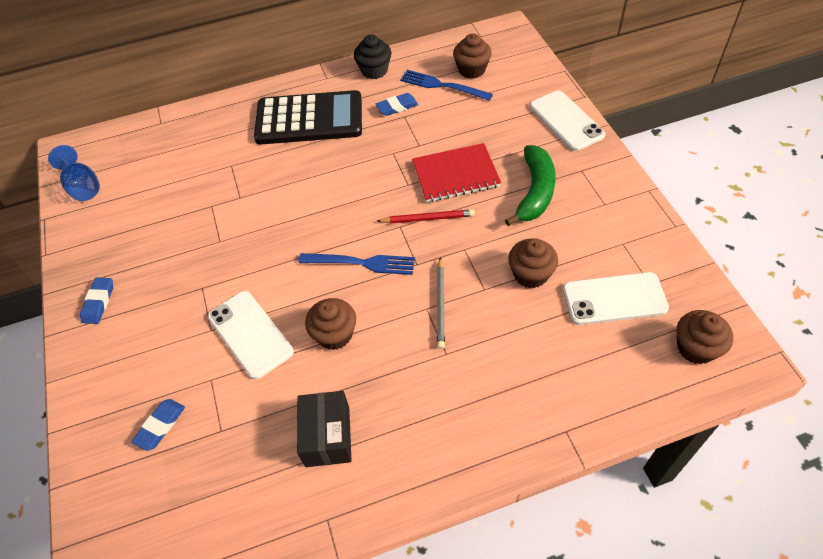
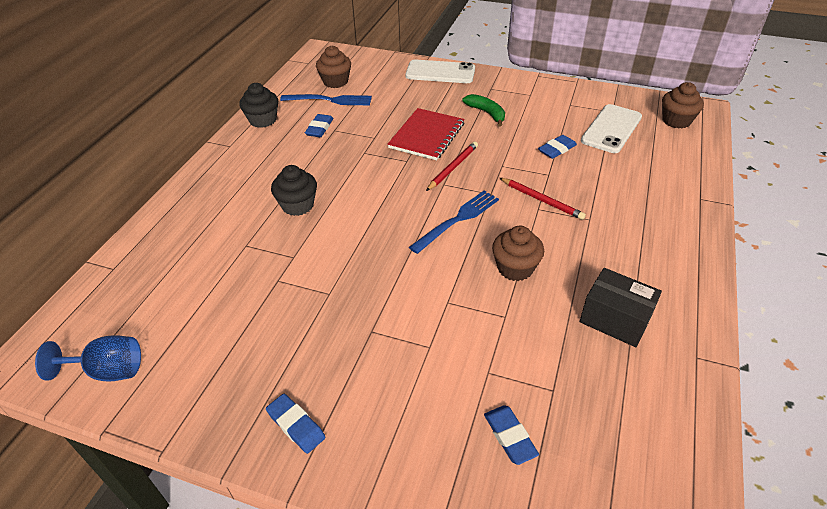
camera: 55 degrees left, 10 degrees down
(250, 334) = (462, 321): white phone -> none
(294, 161) = (297, 205): none -> black cupcake
(309, 119) = (262, 175): black calculator -> none
(440, 304) = (541, 200): grey pencil -> red pencil
(442, 86) = (330, 100): blue fork -> blue fork turned 150 degrees counterclockwise
(530, 274) = (557, 149): brown cupcake -> blue eraser
(535, 192) = (486, 113): green banana -> green banana, size x0.65

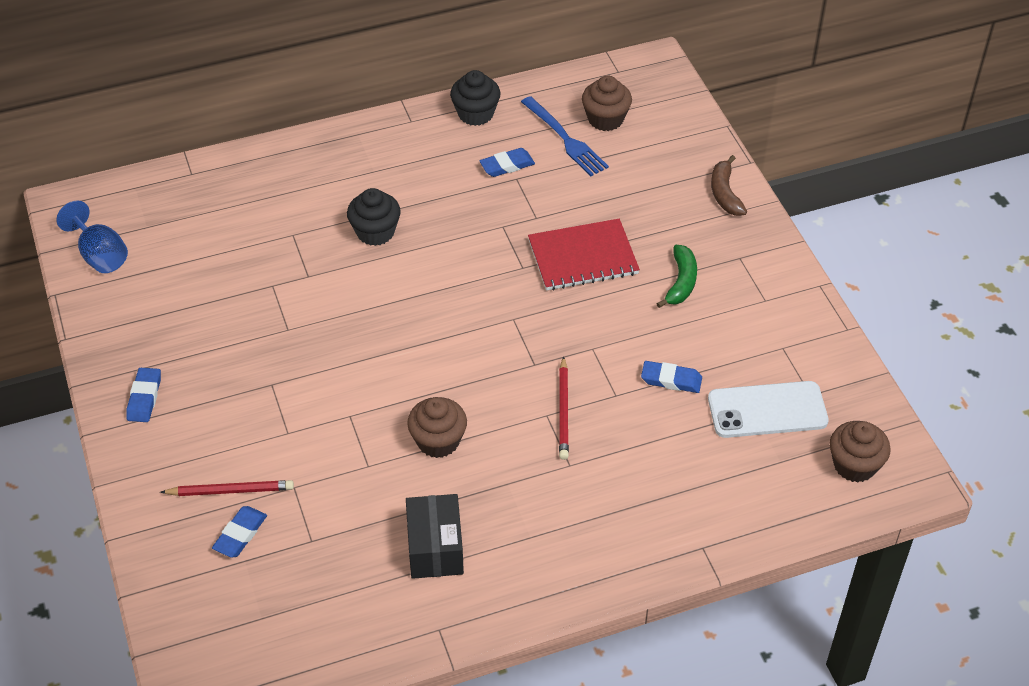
camera: 50 degrees right, 5 degrees up
(440, 72) = (725, 193): white phone -> brown banana
(453, 167) = (547, 310): red pencil -> red pencil (230, 491)
(458, 219) = (468, 361): blue fork -> none

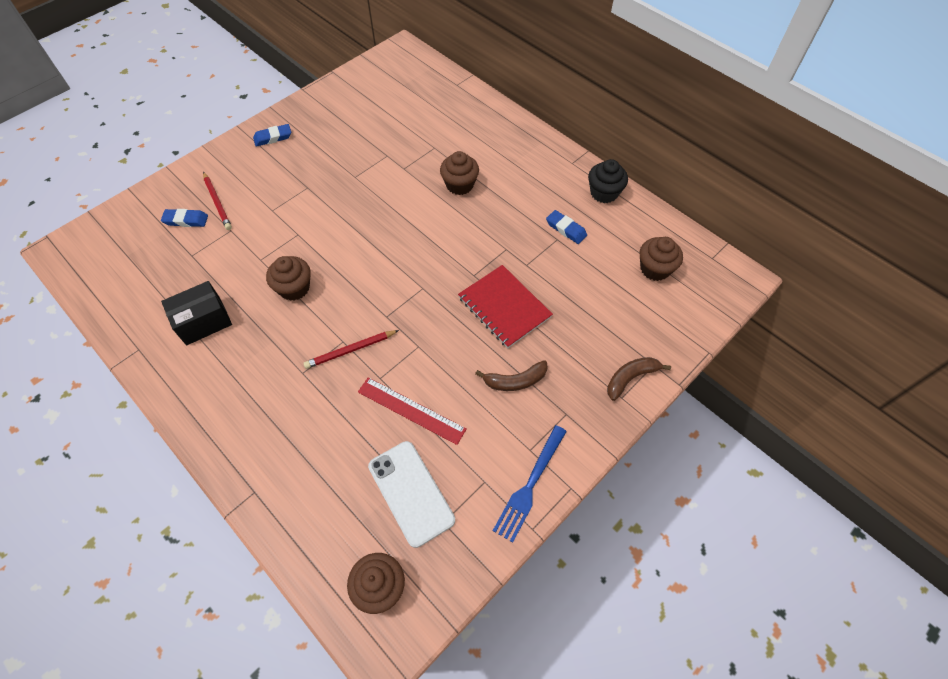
camera: 65 degrees right, 10 degrees up
(100, 255) = (371, 76): blue goblet -> none
(375, 232) = (459, 185): black cupcake -> brown cupcake
(566, 139) = (616, 253): blue fork -> blue fork (530, 486)
(671, 380) = (411, 410): blue eraser -> red ruler
(681, 282) = (515, 381): green banana -> brown banana

